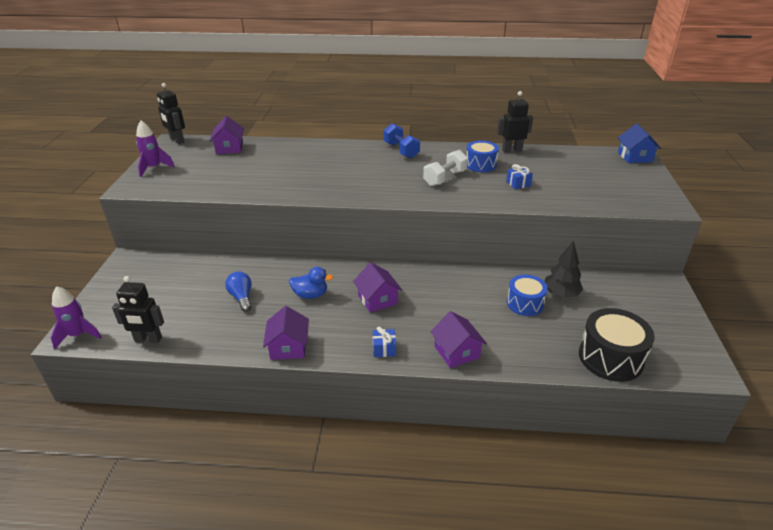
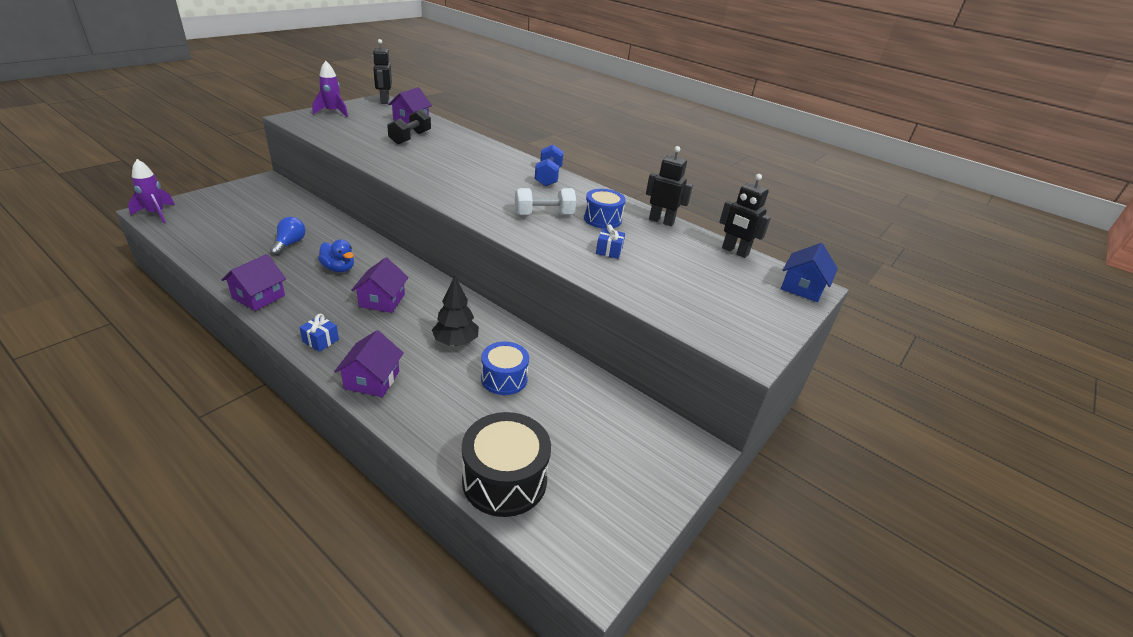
camera: 30 degrees right, 0 degrees up
(148, 339) = (186, 239): black robot -> black robot (734, 251)
(257, 163) = (410, 138): none -> black dumbbell
(560, 294) = (555, 391): black tree -> black tree (456, 342)

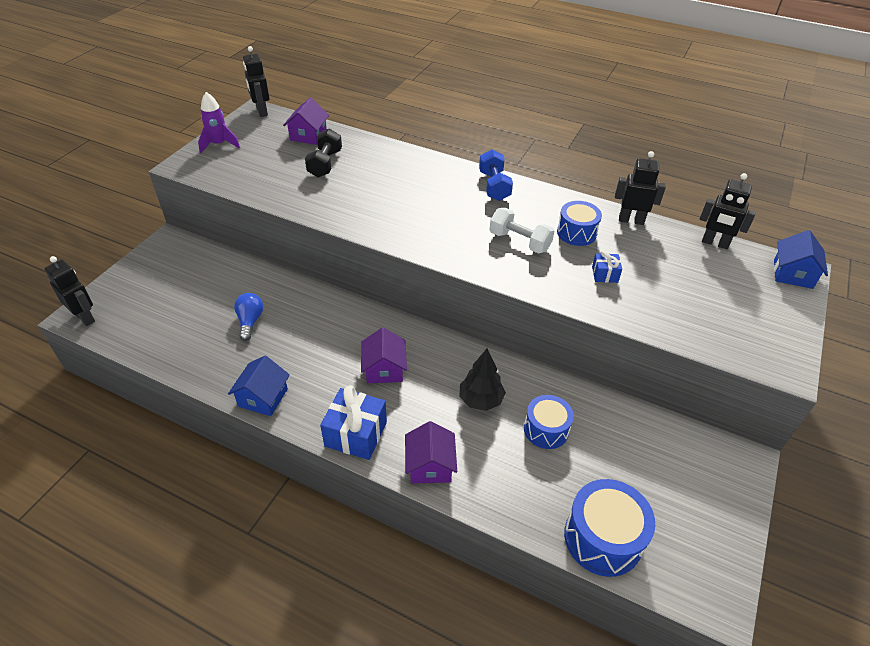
camera: 10 degrees left, 10 degrees up
(156, 214) = (85, 317): purple rocket -> black robot
(258, 296) = (263, 397): purple house -> blue house
(320, 341) = (356, 434): blue gift -> blue gift, size x1.94
(339, 268) = (319, 340): blue duck -> none
(504, 480) = (603, 538): black drum -> blue drum
(544, 214) = (519, 241): white dumbbell -> white dumbbell turned 60 degrees clockwise

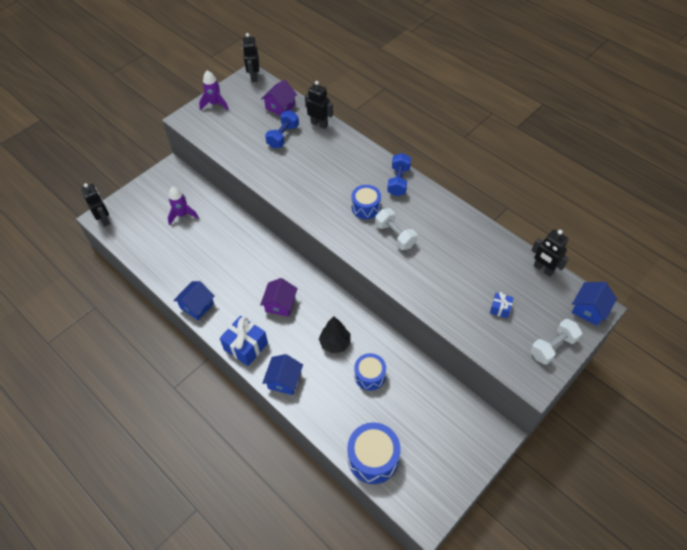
camera: 20 degrees right, 10 degrees up
(203, 290) = (182, 215): none -> purple rocket
(250, 321) = (205, 246): blue light bulb -> none
(325, 164) = (283, 136): black dumbbell -> blue dumbbell
(430, 465) = (284, 380): purple house -> blue house
(576, 233) = (441, 236): blue drum -> blue drum (366, 207)
(604, 274) = (444, 277): blue gift -> blue gift (500, 308)
(631, 220) = (488, 234): black robot -> black robot (319, 124)
(779, 322) = (552, 347): none -> white dumbbell

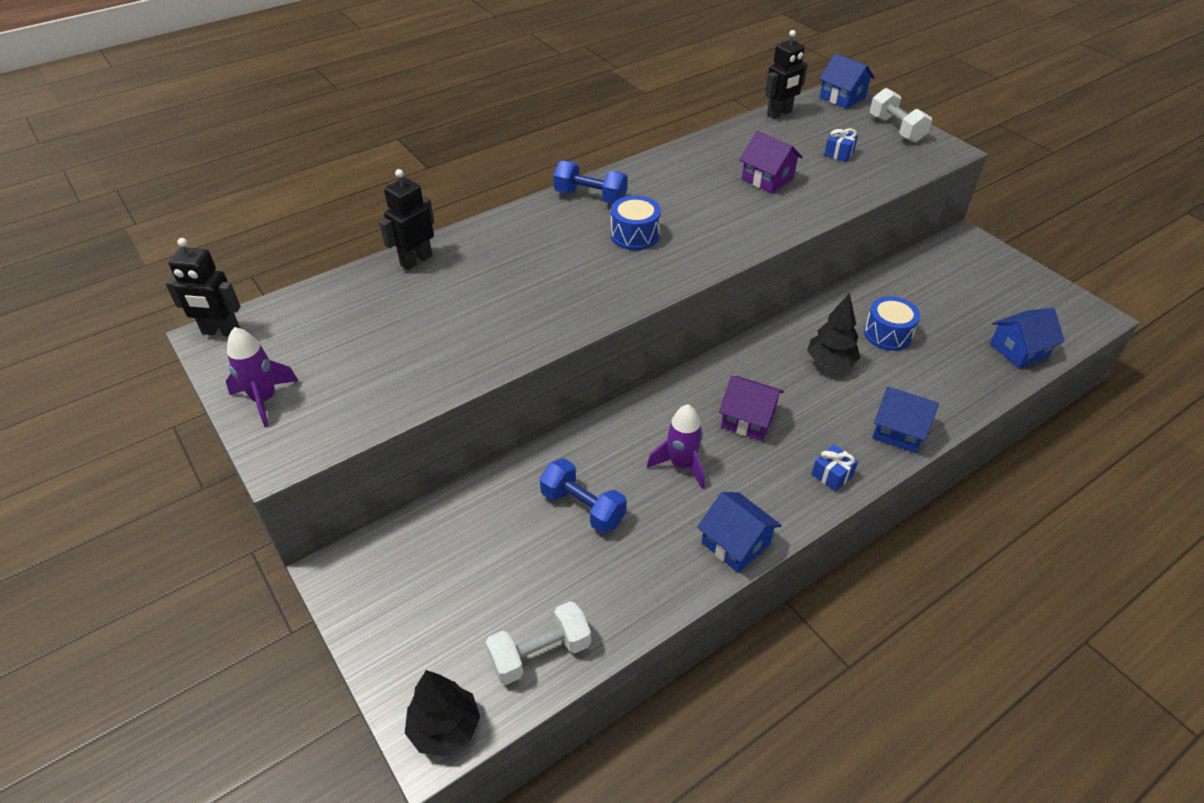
camera: 80 degrees left, 10 degrees down
(104, 219) = (445, 728): black robot -> black tree
(182, 215) = (490, 555): purple rocket -> purple rocket (681, 465)
(246, 346) = (832, 475): blue gift -> blue gift, size x0.52
(280, 106) = (338, 303): purple house -> purple house (767, 178)
(283, 136) = (423, 308): blue dumbbell -> blue dumbbell (583, 507)
(373, 458) = (1019, 350): blue drum -> blue house
(395, 235) = (699, 215): white dumbbell -> white dumbbell (540, 653)

